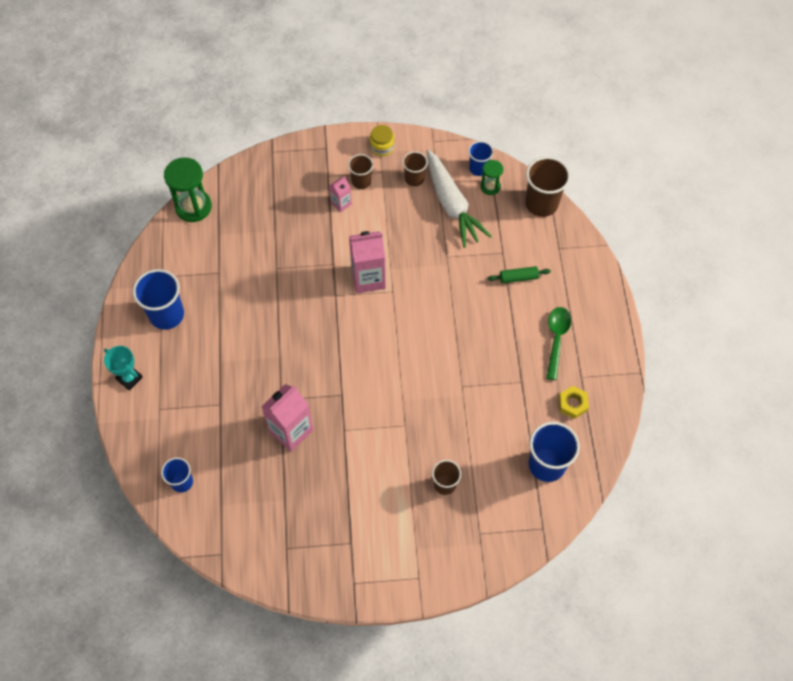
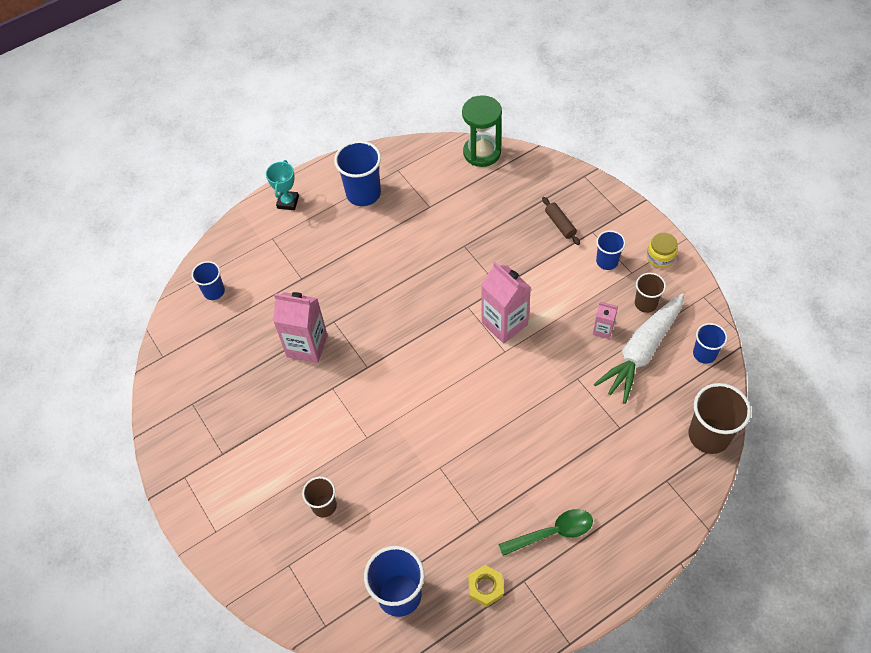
camera: 65 degrees right, 5 degrees down
(305, 192) = (560, 224): none -> brown rolling pin
(341, 203) = (570, 258): pink carton -> pink carton (603, 330)
(361, 181) = (607, 261): brown cup -> blue cup
(490, 187) = (691, 376): green hourglass -> none
(518, 278) = (600, 458): green rolling pin -> none

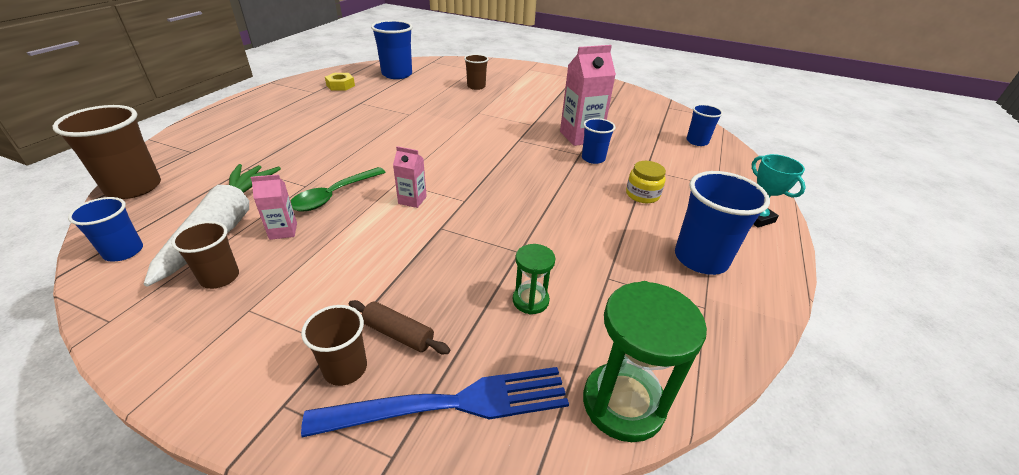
camera: 140 degrees right, 20 degrees down
(483, 212) = (530, 300): none -> green hourglass
(504, 323) = (412, 200): pink carton -> pink carton, size x0.52
(551, 183) = (453, 403): none -> blue fork
(552, 532) = (298, 110): green spoon -> green spoon (334, 196)
(591, 218) = (345, 368): none -> brown cup
(607, 261) = (296, 309): blue cup -> blue cup (593, 158)
(660, 257) = (192, 353): yellow jar -> yellow jar (642, 195)

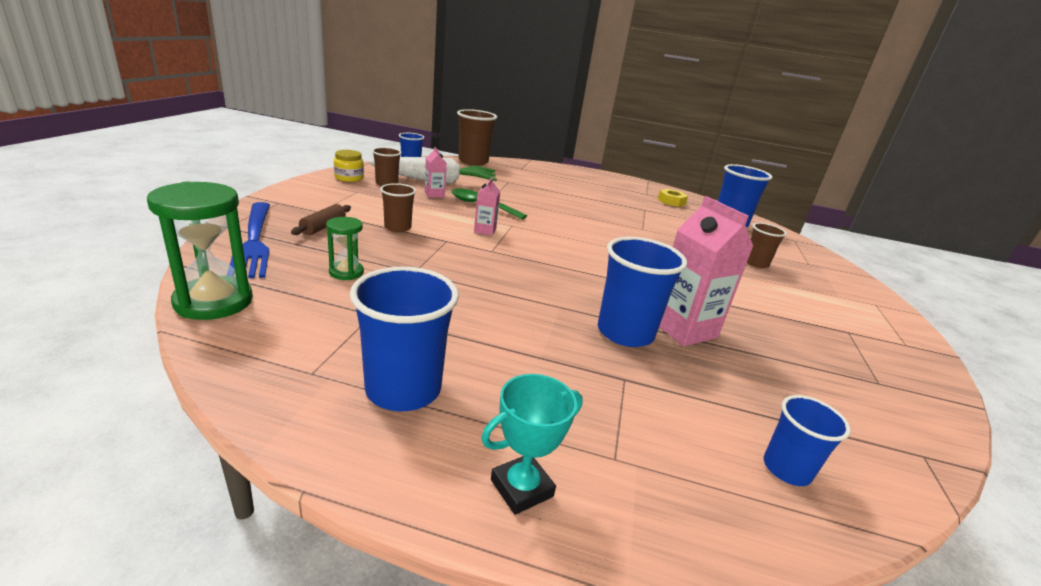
camera: 80 degrees right, 10 degrees down
(345, 368) = (299, 214): brown cup -> brown cup (397, 228)
(593, 158) = (625, 332): blue cup -> blue cup, size x1.69
(642, 195) = (547, 363): yellow jar -> yellow jar (349, 178)

